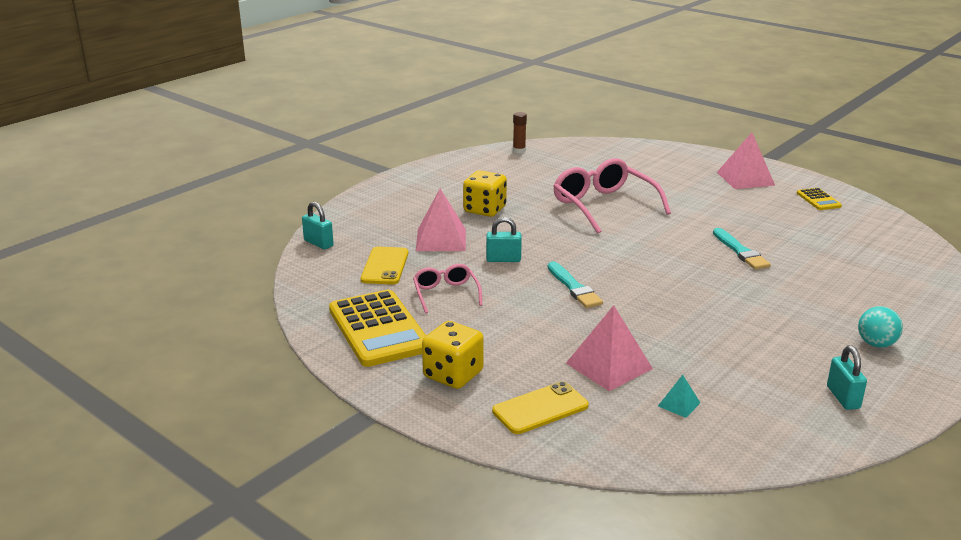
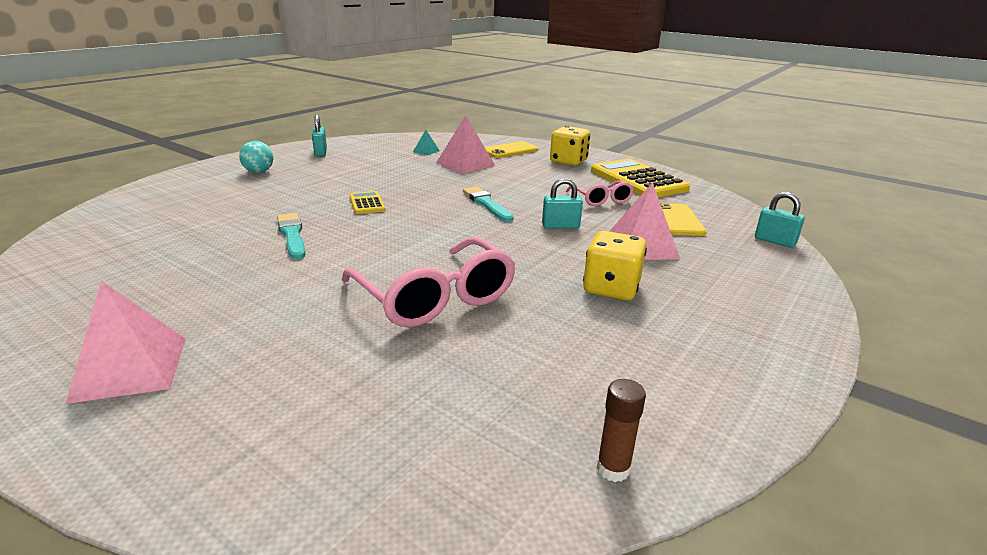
camera: 175 degrees right, 0 degrees up
(818, 200) = (67, 314): yellow calculator -> yellow calculator (367, 203)

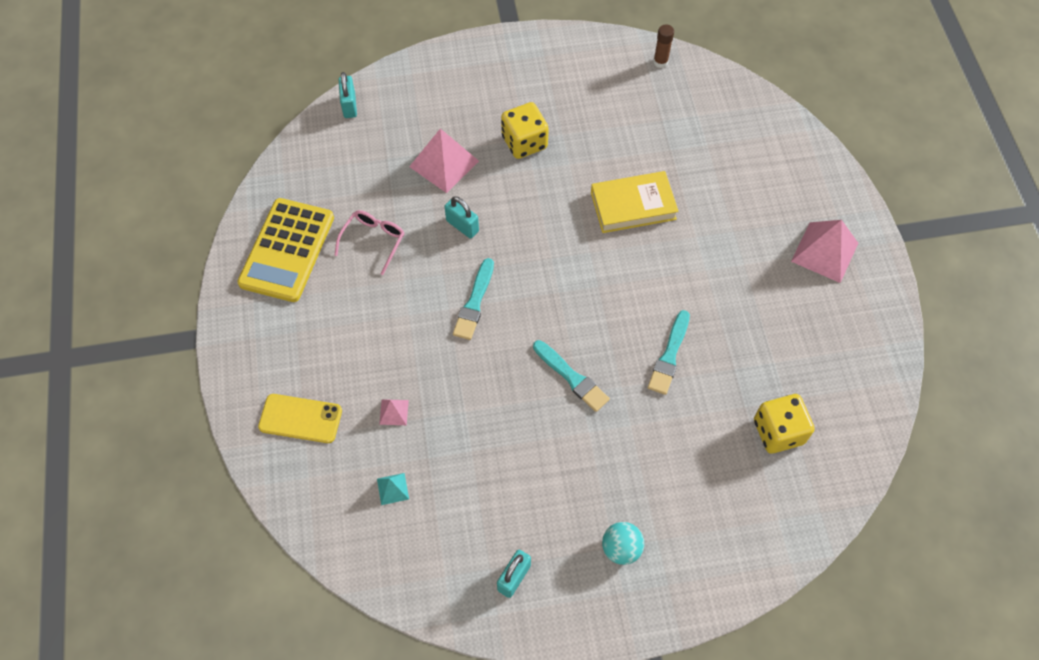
camera: 135 degrees left, 35 degrees up
(367, 203) = (571, 377): yellow calculator -> turquoise brush
(434, 297) = (633, 206): pink glasses -> yellow book
(465, 164) = (394, 412): pink pyramid -> pink pyramid, size x0.48
(568, 161) = (283, 339): yellow dice -> yellow dice (778, 432)
(677, 220) = (367, 172): yellow phone -> none

